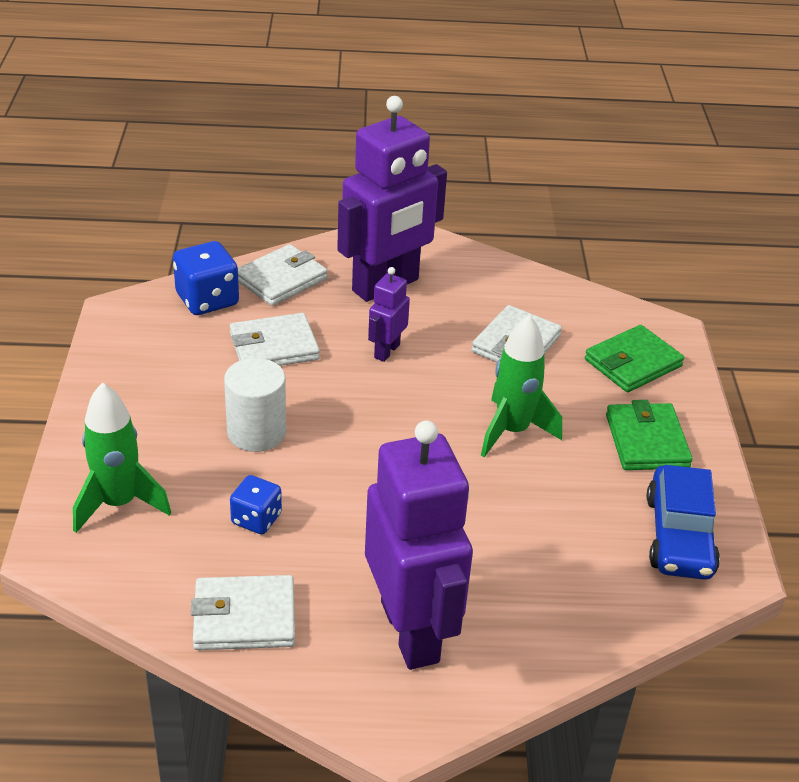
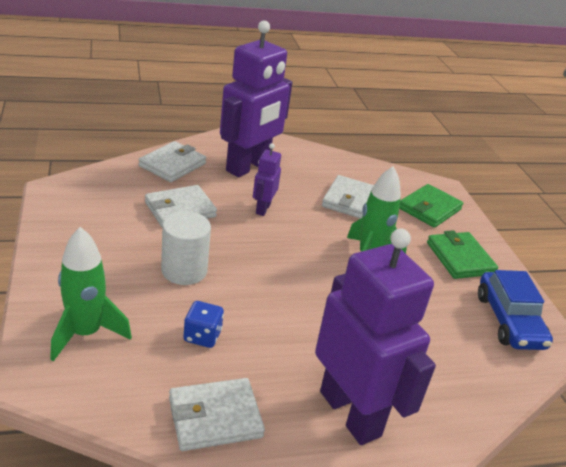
camera: 15 degrees left, 5 degrees down
(207, 300) = (121, 180): blue dice -> none

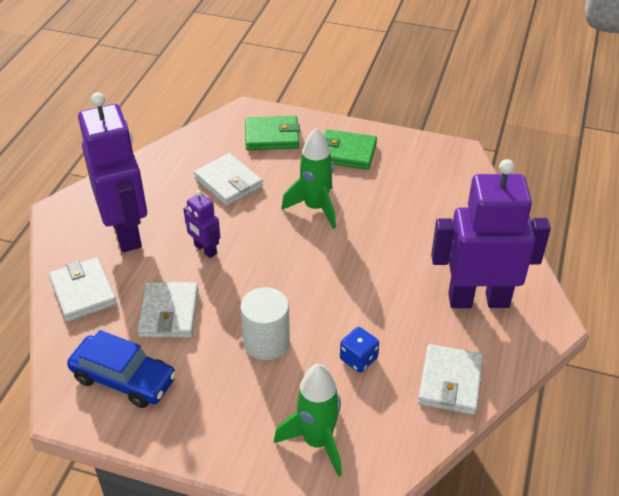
camera: 55 degrees left, 10 degrees up
(429, 209) = (272, 136): green wallet -> green wallet turned 75 degrees counterclockwise
(509, 321) = (428, 164): blue car -> blue car (124, 379)

